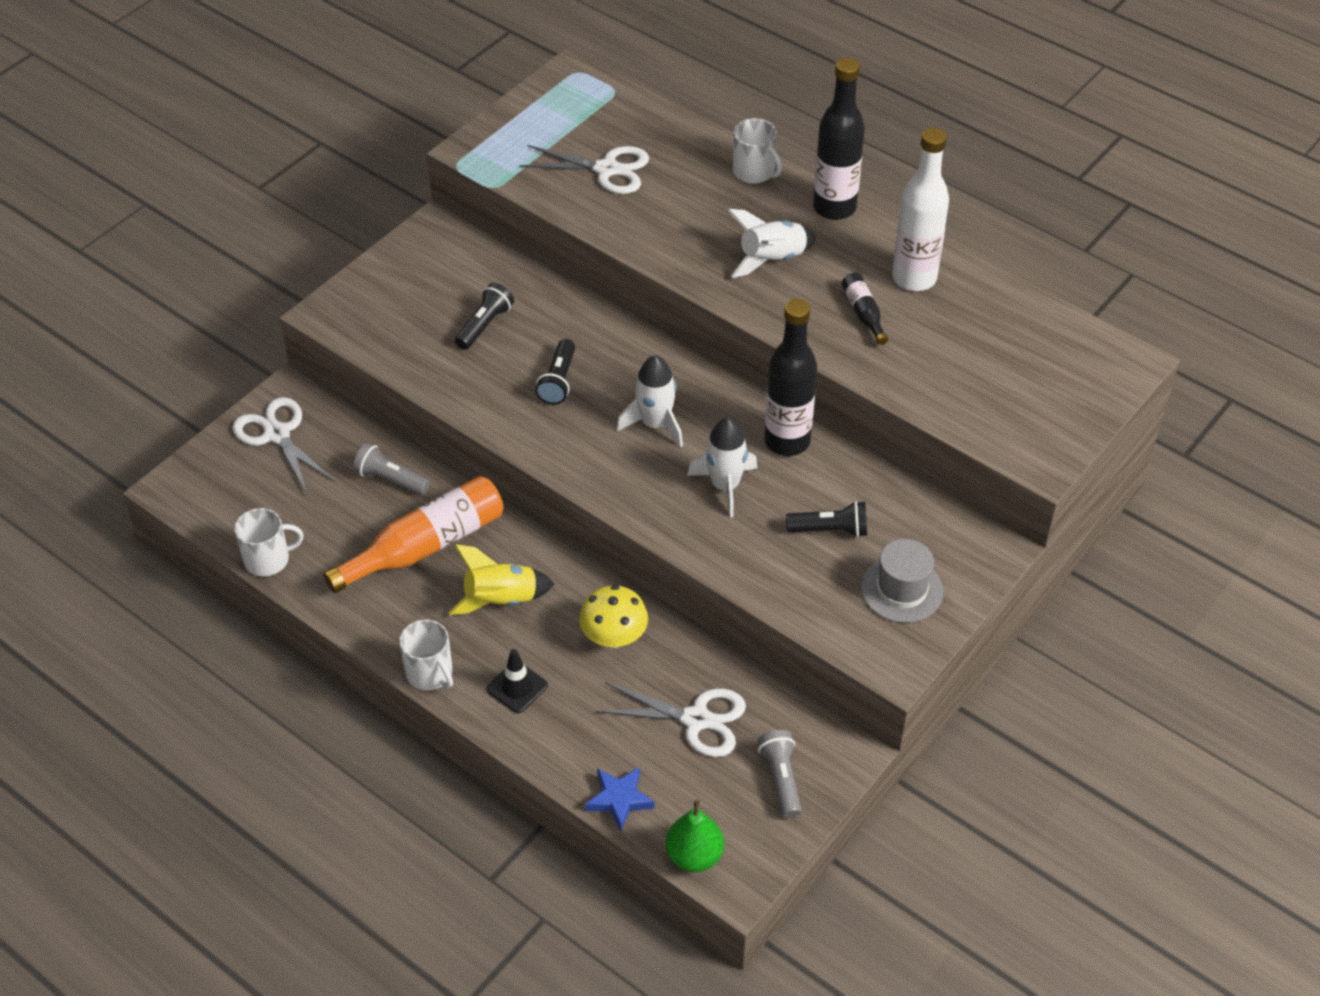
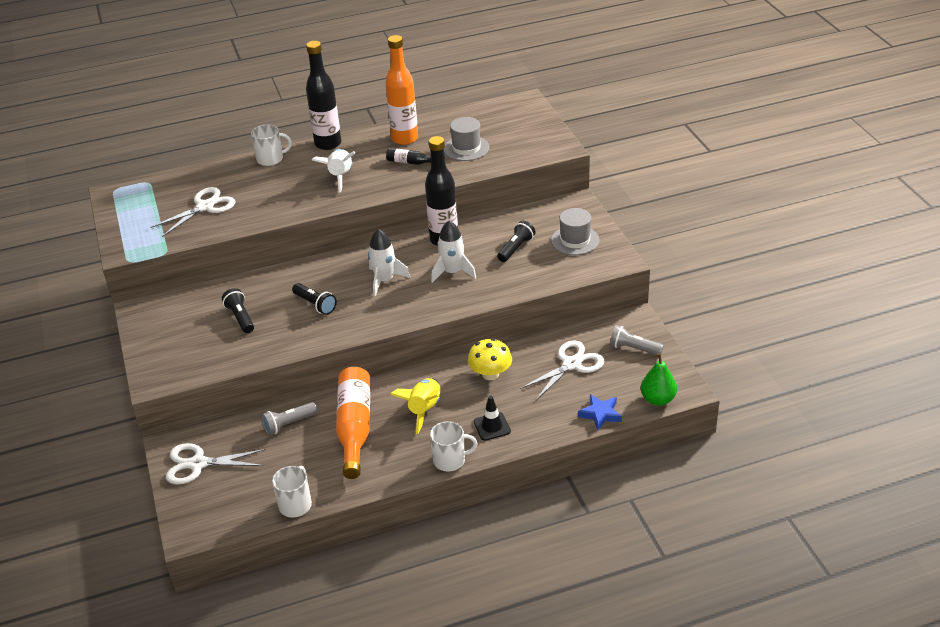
camera: 55 degrees left, 10 degrees down
(914, 278) = (404, 139): white bottle -> orange bottle
(948, 355) = (466, 148): none -> grey hat

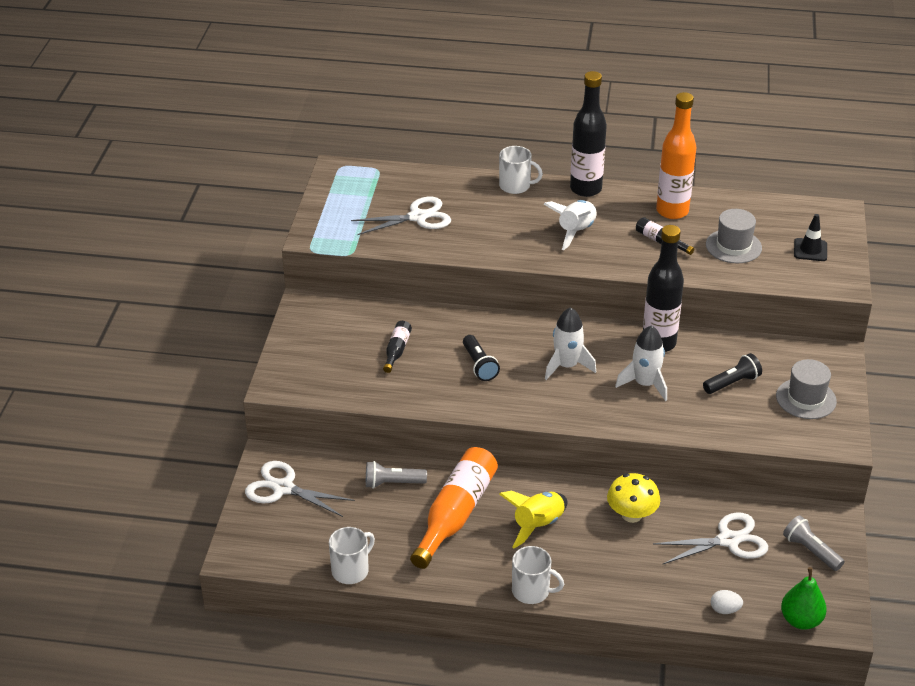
camera: 25 degrees right, 0 degrees up
(240, 317) = (397, 350): black flashlight -> black bottle
(492, 426) = (597, 573): black traffic cone -> black traffic cone (810, 250)
(600, 414) = (725, 610): blue star -> white egg

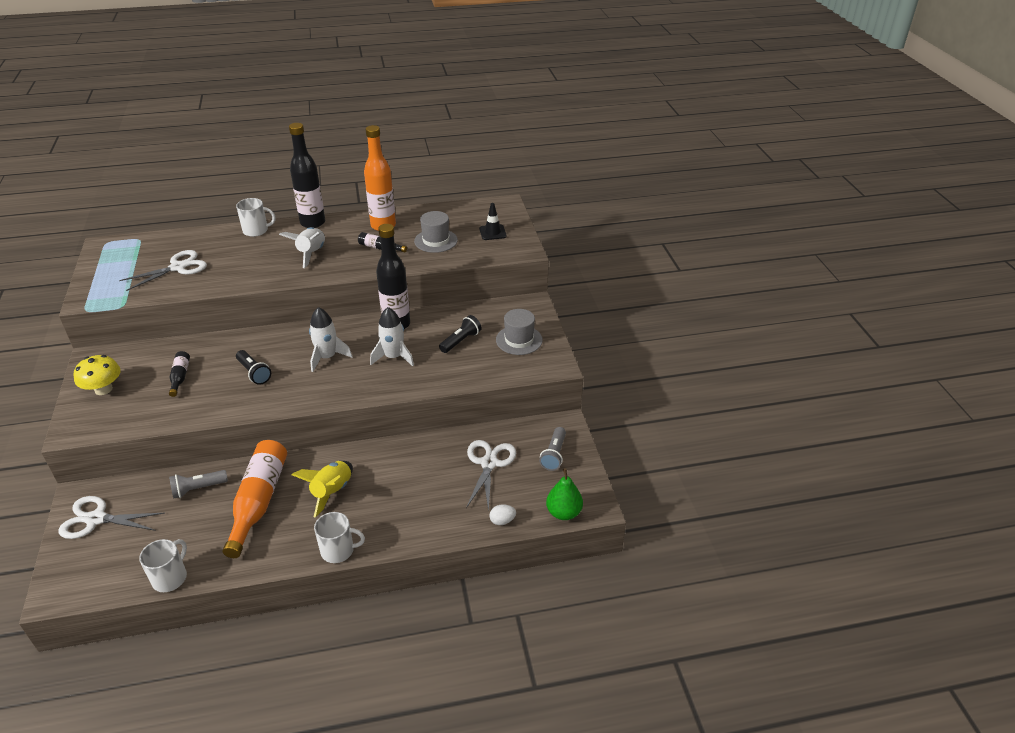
camera: 20 degrees left, 0 degrees up
(631, 515) = (407, 463): yellow mushroom -> yellow mushroom (103, 389)
(728, 540) = (489, 463): white scissors -> white scissors turned 45 degrees counterclockwise
(810, 551) = (554, 455): grey flashlight -> grey flashlight turned 105 degrees counterclockwise

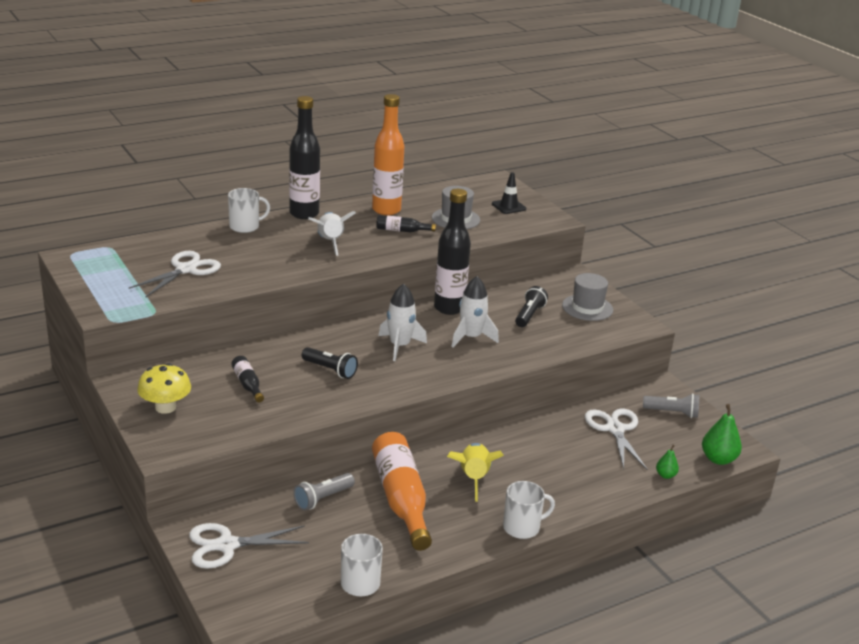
camera: 20 degrees left, 10 degrees down
(502, 521) = (665, 475): white egg -> green pear
(554, 455) = (672, 413): grey flashlight -> grey flashlight turned 75 degrees counterclockwise

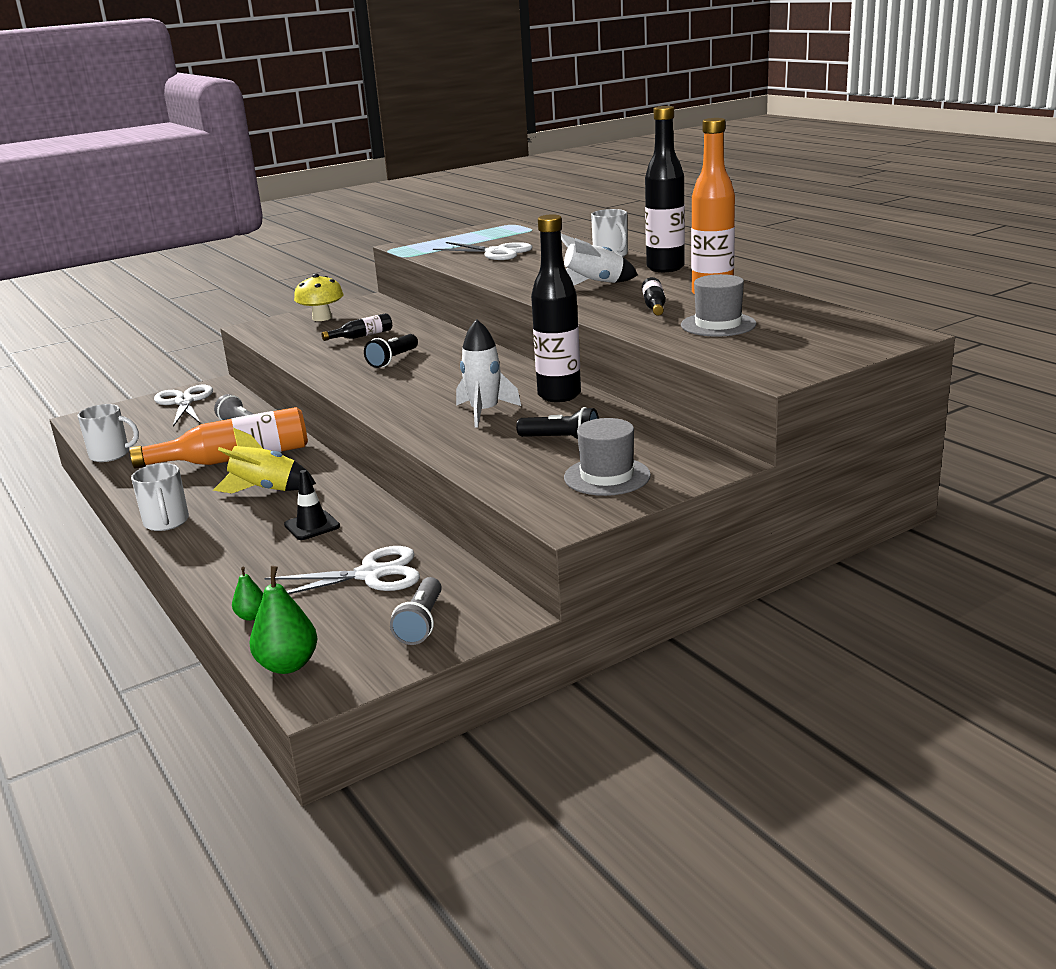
camera: 90 degrees right, 5 degrees down
(399, 346) = (452, 381): white rocket -> none
(508, 206) = (797, 347): black traffic cone -> black traffic cone (312, 526)

